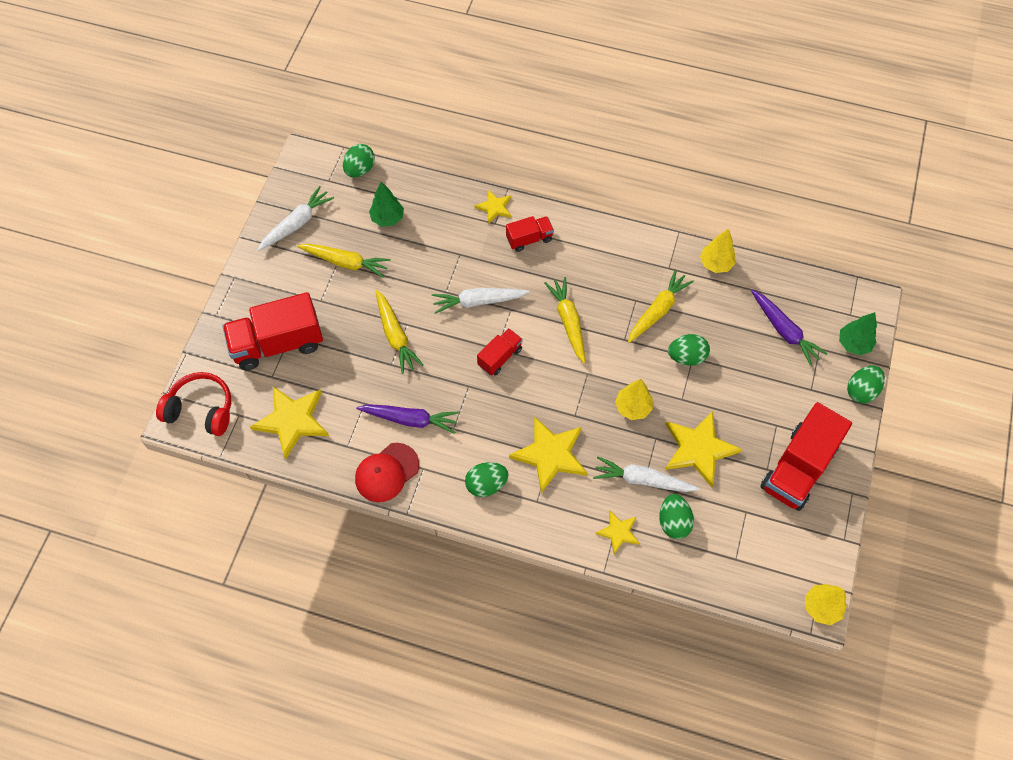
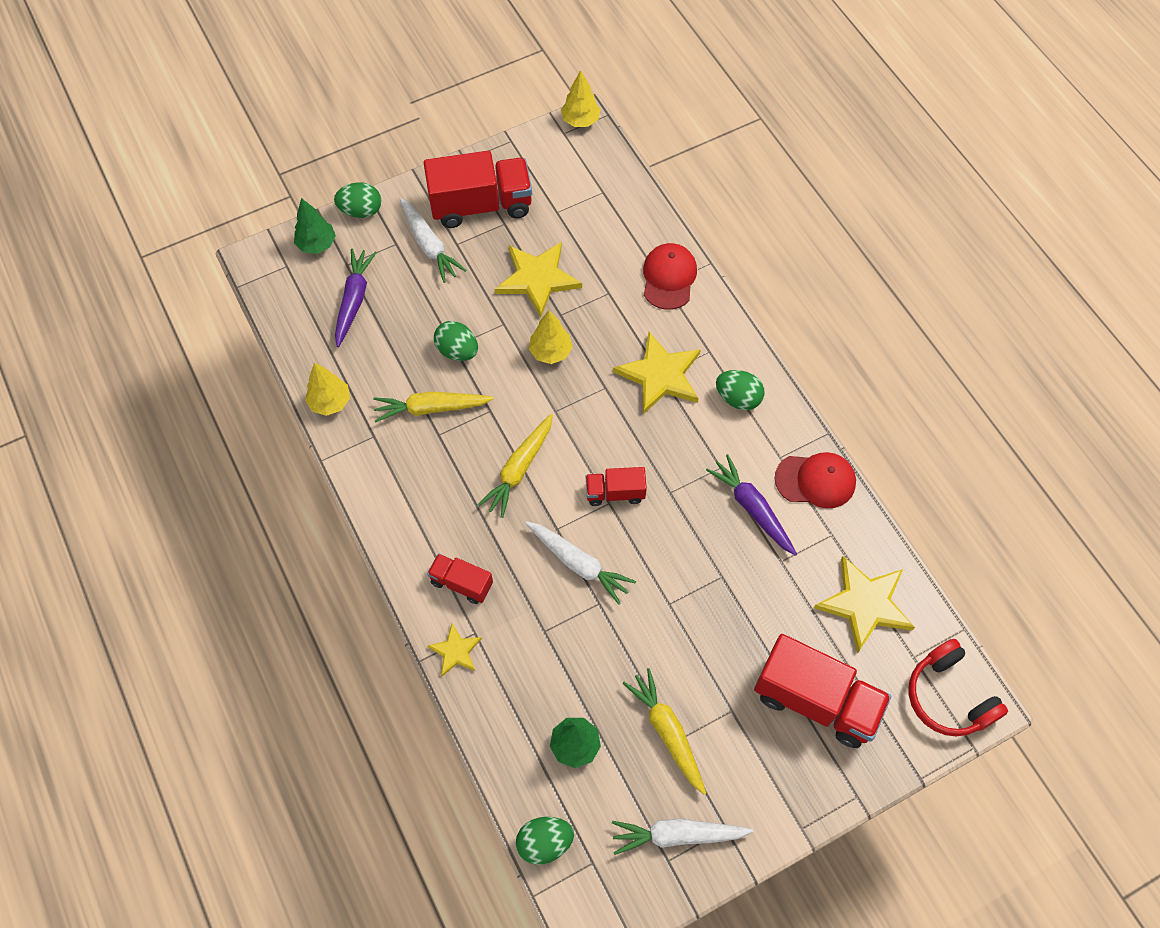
camera: 135 degrees left, 0 degrees up
(395, 336) = (691, 601): yellow carrot -> none
(618, 532) = (669, 278): yellow star -> red cap
(642, 480) = (608, 295): white carrot -> white carrot (429, 245)
(673, 522) = (619, 250): green egg -> none

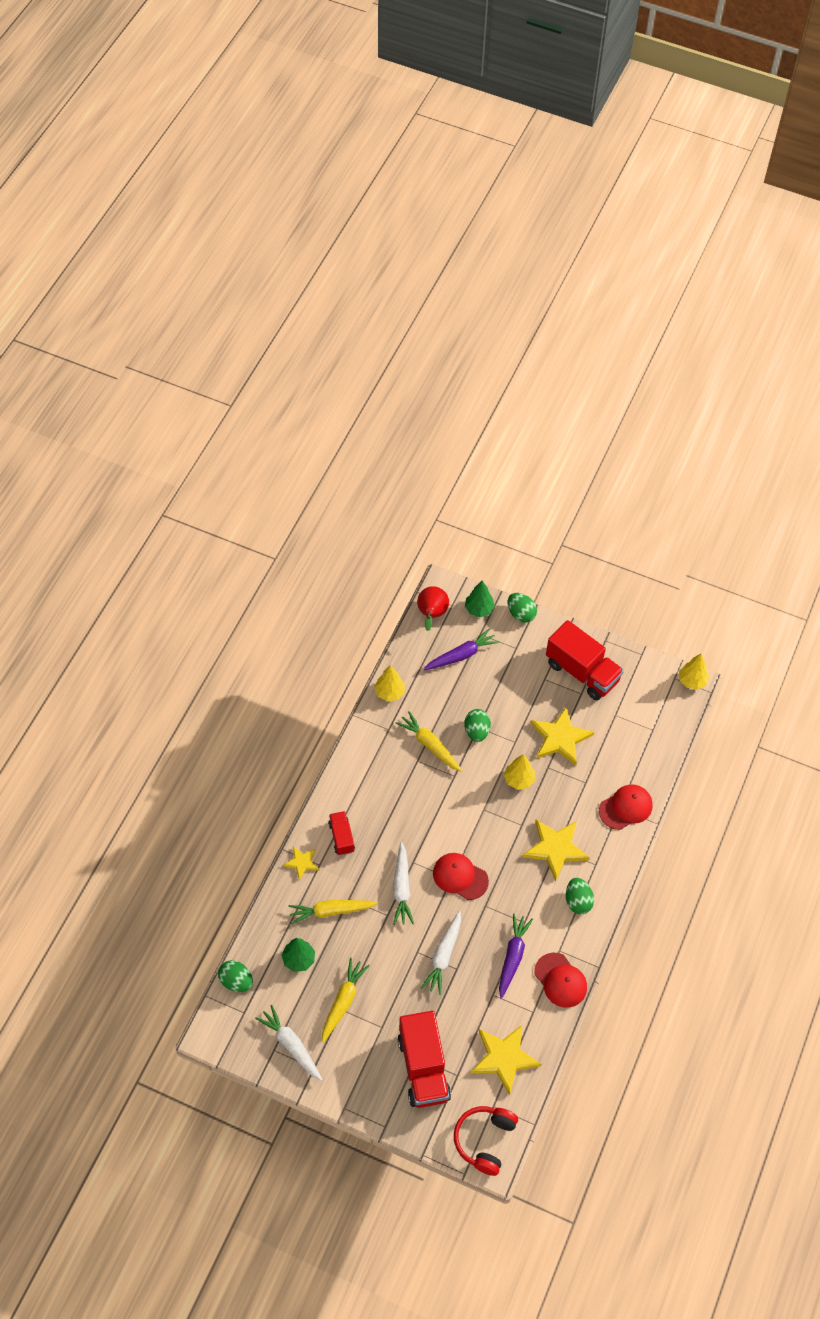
camera: 50 degrees right, 5 degrees down
(278, 293) = (431, 615): none -> red pear
(429, 245) = (530, 666): white carrot -> white carrot (443, 956)
(519, 469) = (432, 817): yellow carrot -> yellow carrot (331, 911)
(615, 492) = (460, 877): red truck -> red cap

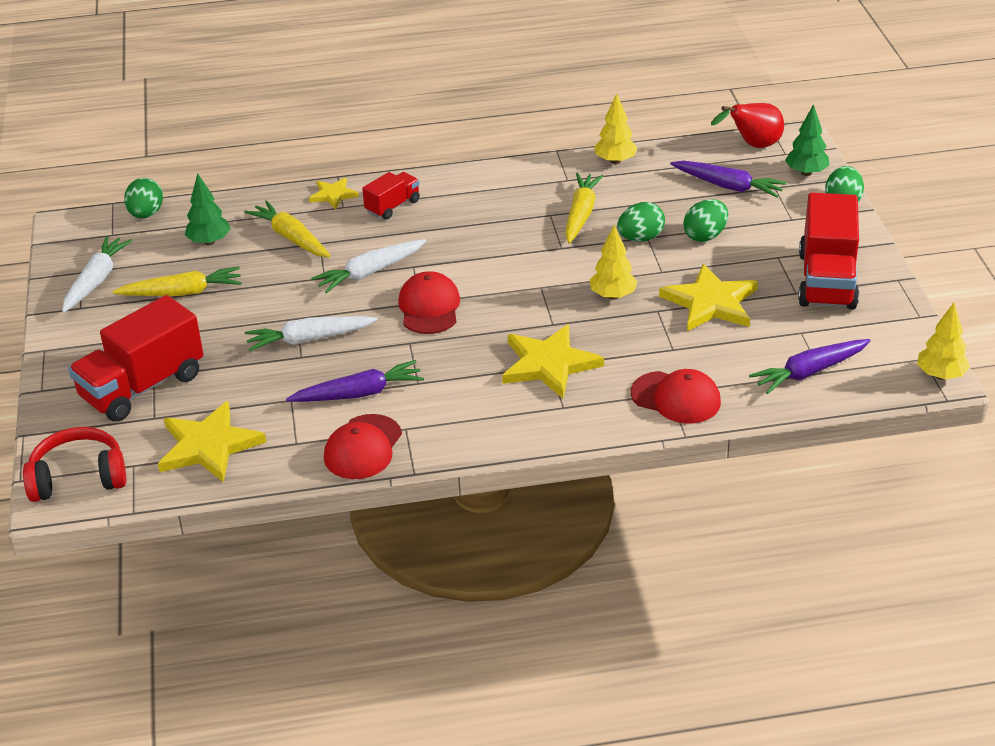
camera: 60 degrees right, 20 degrees down
(578, 901) = (492, 414): green egg -> green egg (705, 236)
(649, 734) = (809, 372): none -> purple carrot

